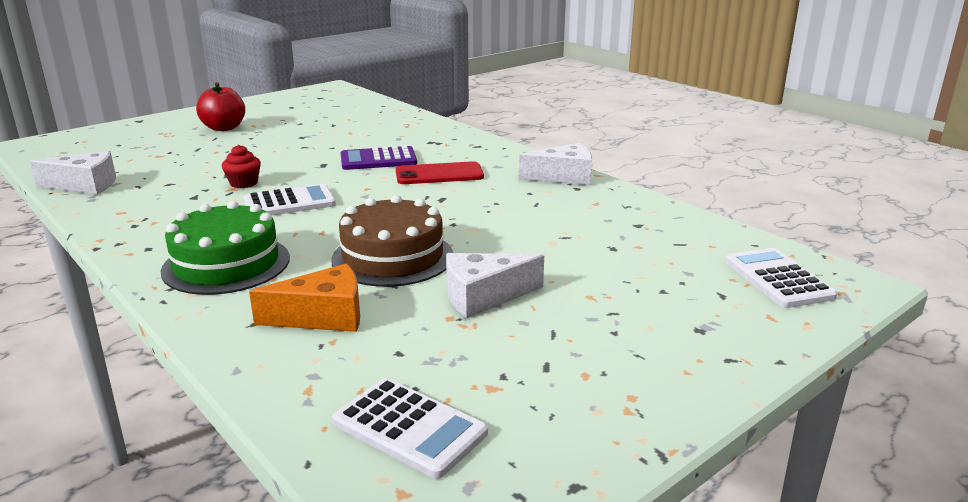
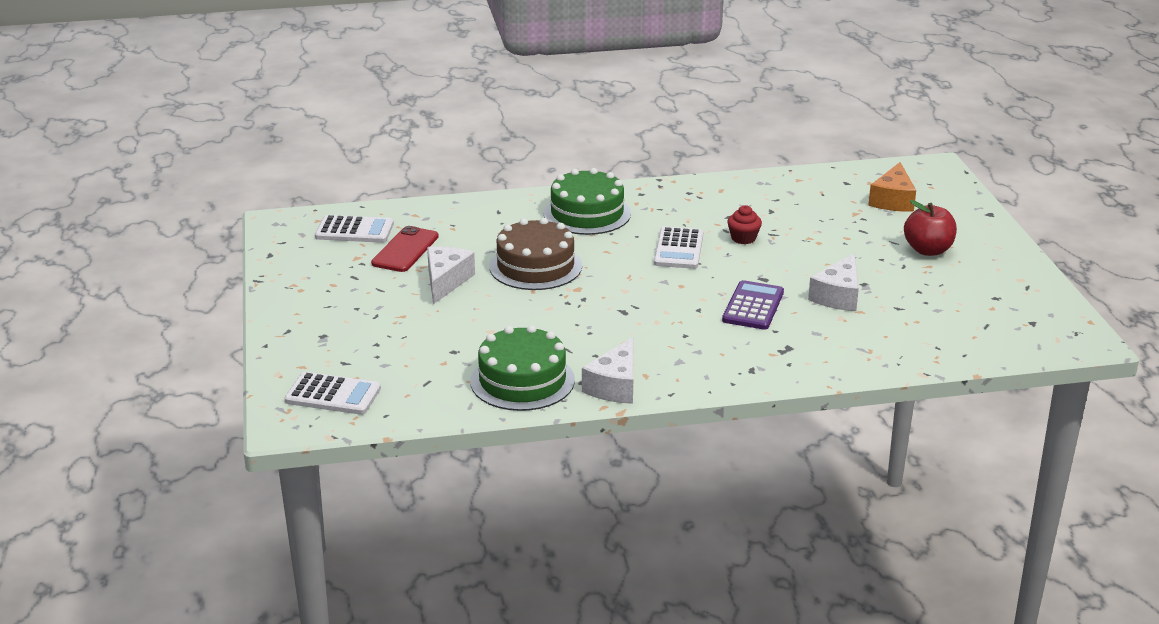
camera: 120 degrees right, 5 degrees up
(85, 185) = (795, 181): white cheese -> white cheese (838, 296)
(323, 316) = (482, 230): orange cheese -> orange cheese (893, 200)
(409, 428) = (354, 230): white calculator -> white calculator turned 150 degrees counterclockwise
(439, 174) = (683, 325): red phone -> red phone (405, 250)
(610, 207) = (522, 380): none -> green cake

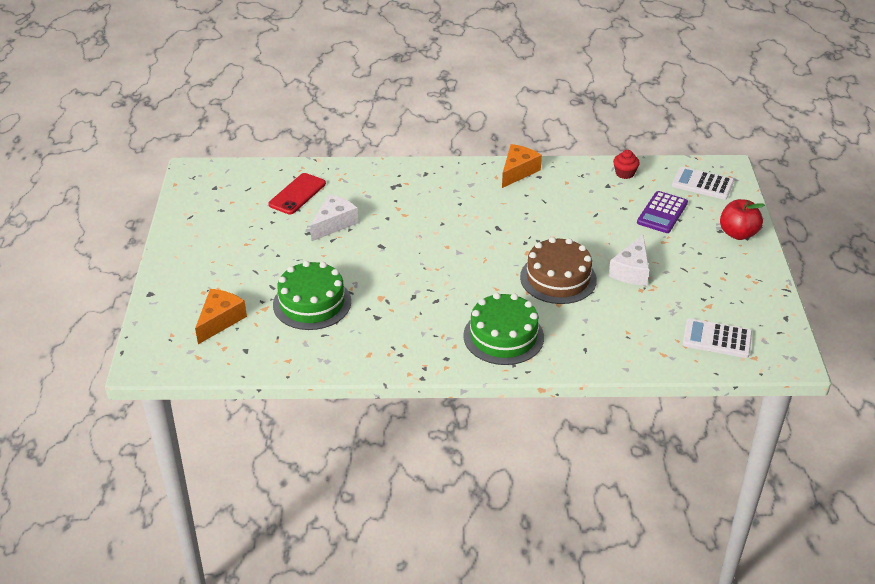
camera: 170 degrees left, 10 degrees up
(405, 250) = (668, 309): red phone -> red phone (297, 194)
(522, 380) = (578, 181): green cake -> green cake (312, 303)
(615, 386) = (518, 171): white cheese -> orange cheese
(678, 249) = (436, 283): white calculator -> none
(743, 238) = (377, 289): red cupcake -> red cupcake (624, 173)
(753, 306) = (401, 221): purple calculator -> purple calculator (662, 213)
(928, 250) = (235, 259): red apple -> red apple (738, 233)

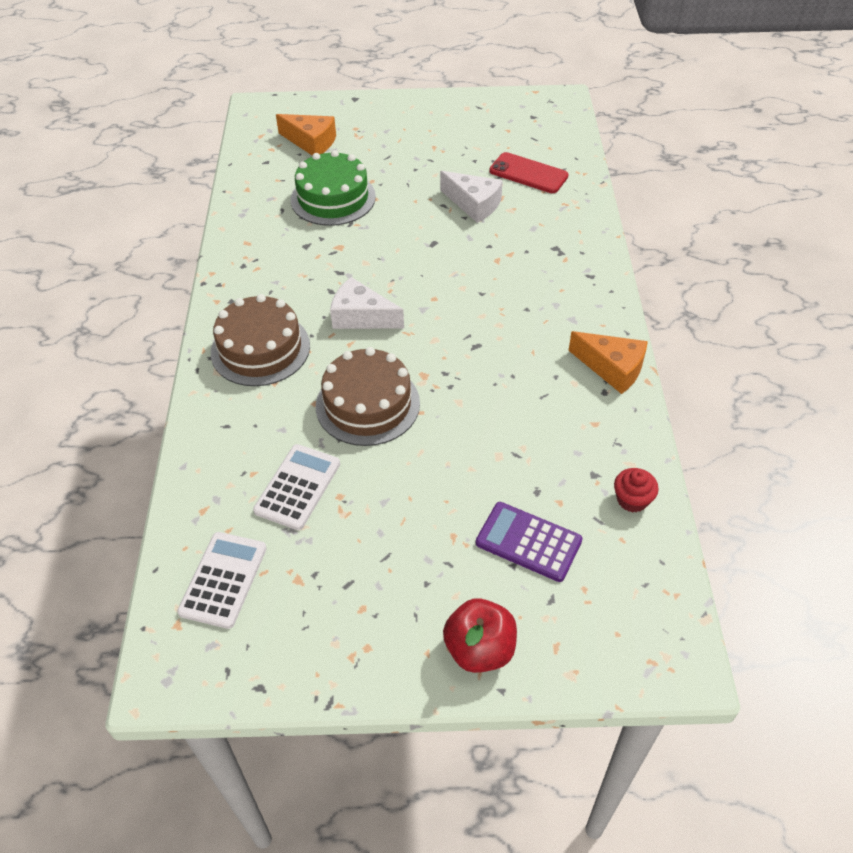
camera: 90 degrees right, 10 degrees up
(503, 336) = (260, 349): green cake -> brown cake
(631, 271) = (382, 488): white cheese -> white cheese (361, 317)
(702, 184) = (621, 613): white calculator -> white calculator (298, 487)

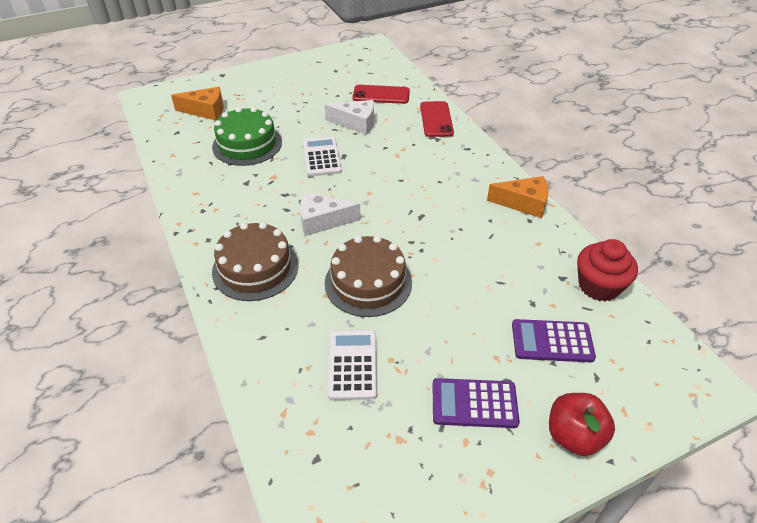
camera: 25 degrees left, 5 degrees down
(223, 580) = (337, 465): white calculator -> white calculator (322, 157)
(396, 574) = (474, 403): none -> purple calculator
(576, 225) = (436, 119): none -> red phone
(632, 500) = (599, 286): red cupcake -> red cupcake, size x1.70

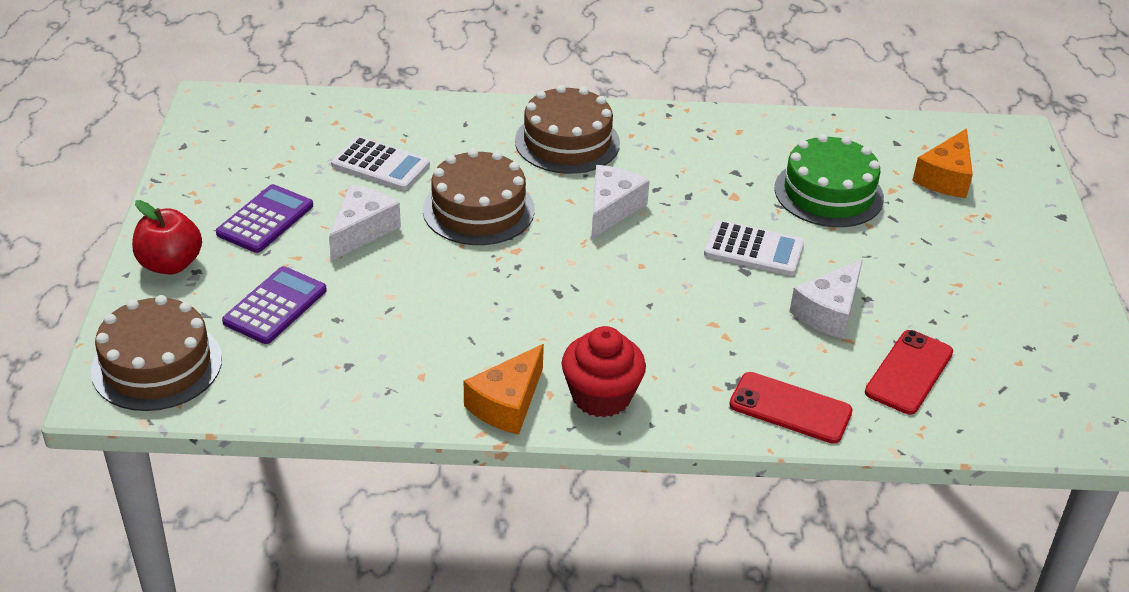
camera: 115 degrees right, 5 degrees down
(438, 335) = (362, 230): none -> white cheese
(599, 286) = (306, 390): red cupcake -> red cupcake (601, 396)
(661, 374) = (157, 365): none -> brown cake

